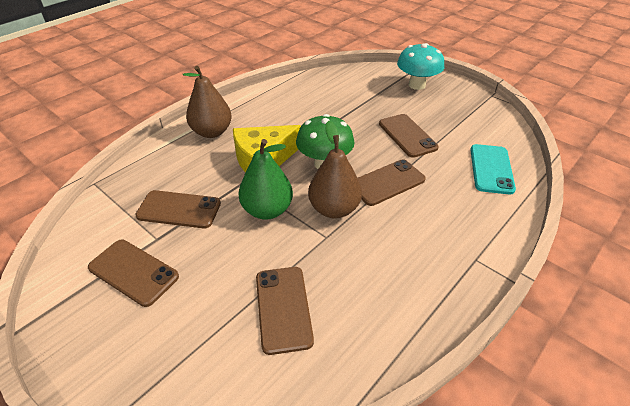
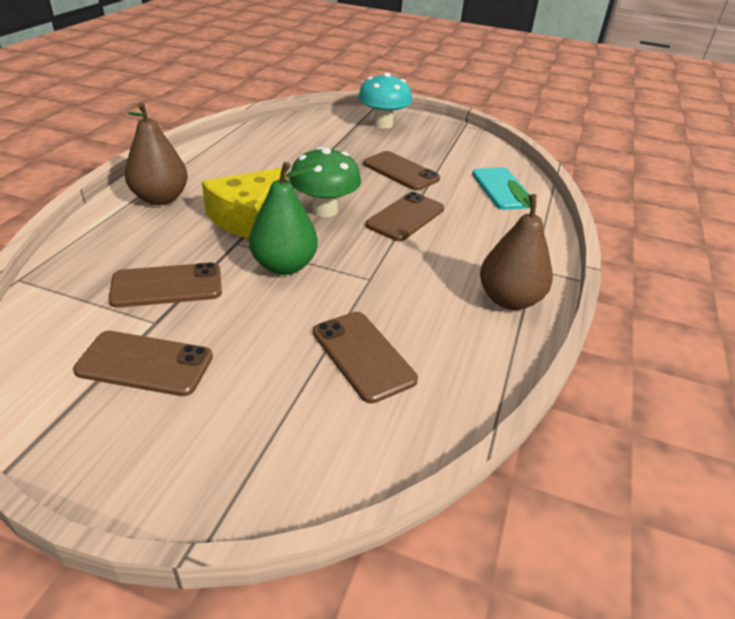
camera: 25 degrees left, 5 degrees down
(334, 209) = (362, 251): brown pear -> brown pear (509, 300)

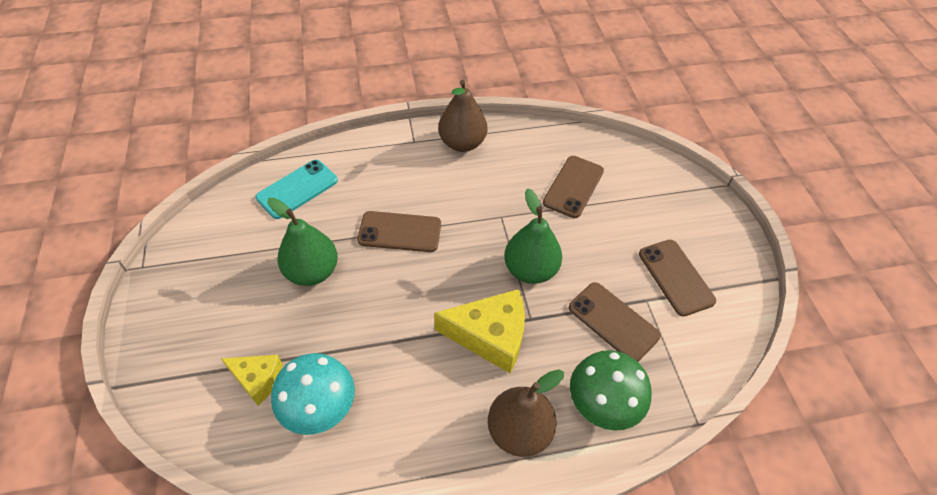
camera: 120 degrees left, 15 degrees up
(324, 210) = (432, 290): green mushroom -> green mushroom (602, 405)
(330, 135) = (258, 379): none -> yellow cheese
(383, 124) = (186, 345): turquoise mushroom -> turquoise mushroom (320, 408)
(400, 171) = (312, 272): brown phone -> green pear

